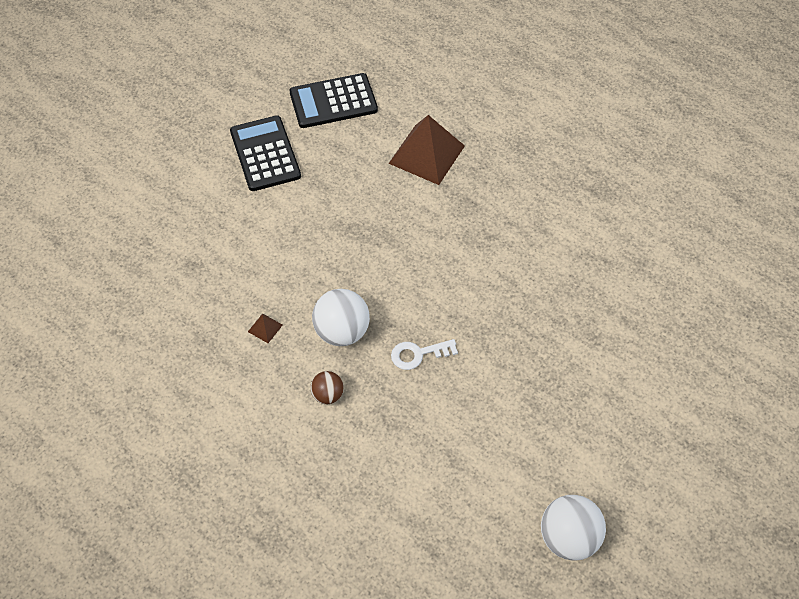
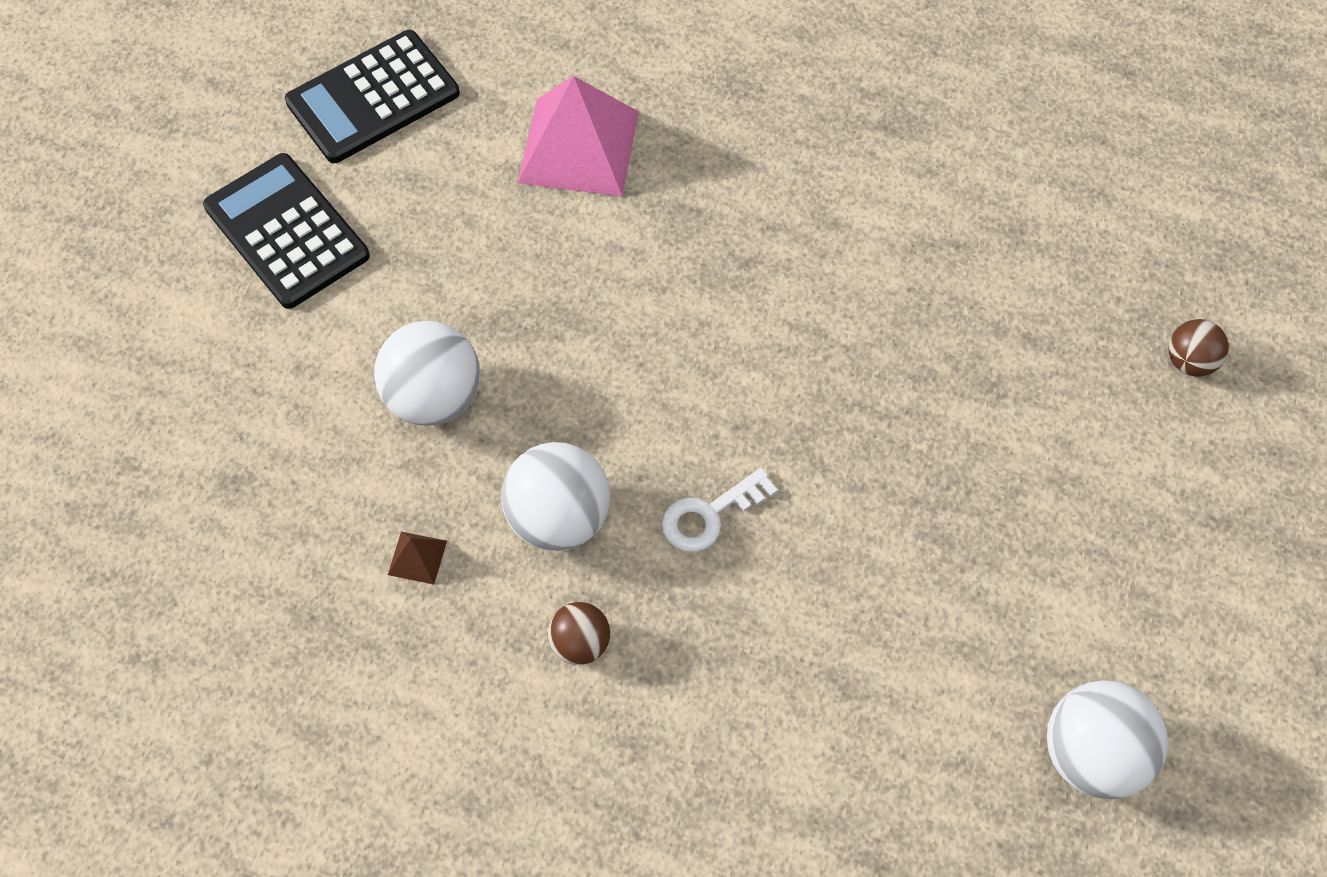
camera: 20 degrees left, 5 degrees up
(304, 254) = (433, 397): none -> white ball
(426, 154) = (578, 146): brown pyramid -> pink pyramid
(708, 358) = (1190, 361): none -> brown ball

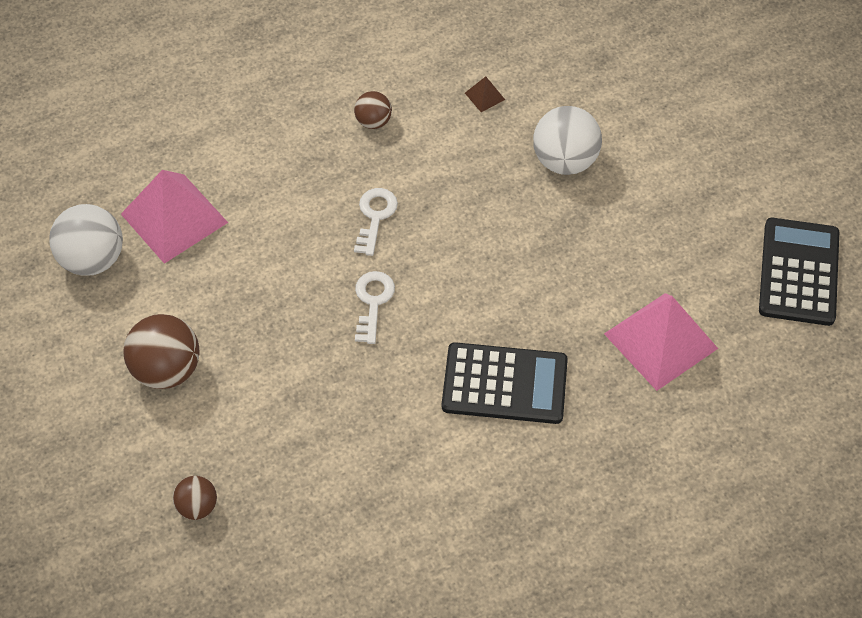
camera: 135 degrees right, 5 degrees down
(287, 231) = (737, 172): black calculator -> black calculator (504, 384)
(559, 518) = (443, 160): white ball -> none
(813, 419) = (373, 302): none -> white key
(945, 725) = (174, 218): none -> pink pyramid
(1109, 532) = (167, 369): none -> brown ball

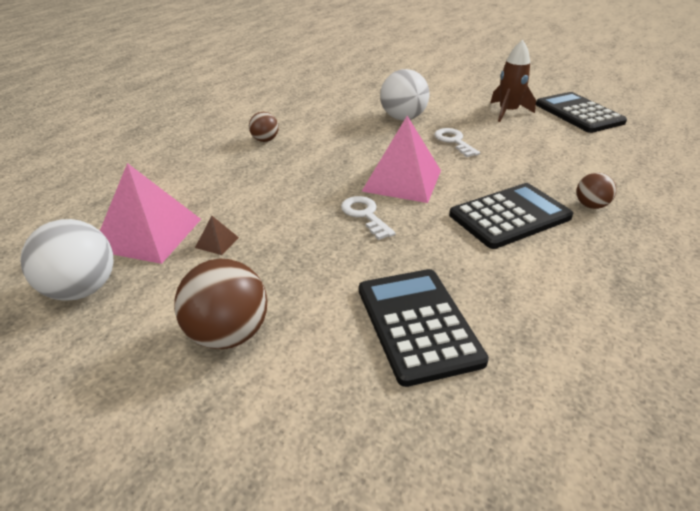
camera: 35 degrees left, 20 degrees down
(197, 506) = (372, 436): brown ball -> brown ball (590, 205)
(304, 446) = (418, 324): none -> black calculator
(375, 216) = (315, 176): white key -> white key (454, 141)
(485, 96) = (324, 111): brown pyramid -> brown pyramid (217, 242)
(661, 341) = (562, 160): pink pyramid -> pink pyramid (402, 180)
(709, 219) = (508, 112): none -> brown rocket

